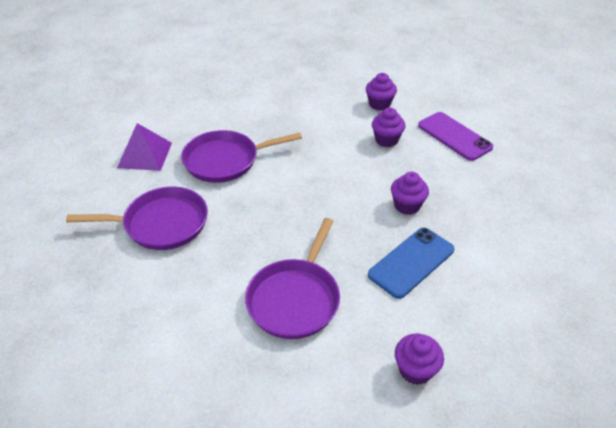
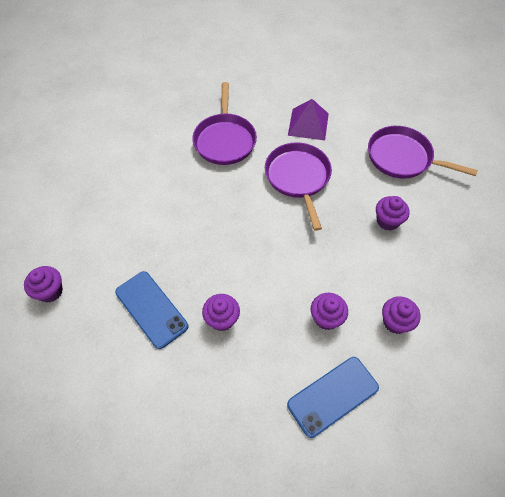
camera: 95 degrees right, 15 degrees up
(278, 105) = (387, 221): none -> purple cupcake
(295, 299) = (133, 221): purple pan -> purple pan (402, 158)
(454, 136) = (332, 396): purple phone -> blue phone

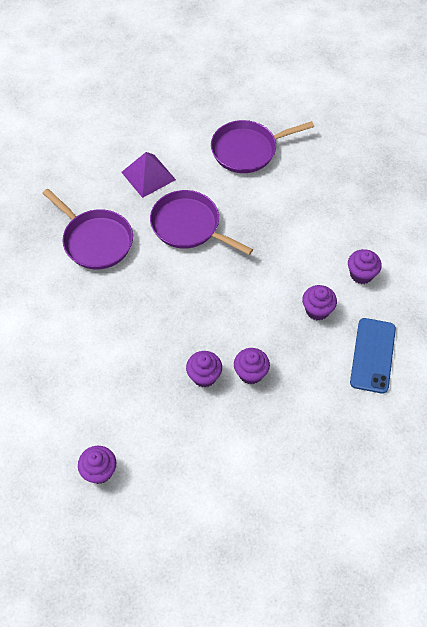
camera: 45 degrees left, 0 degrees up
(151, 309) = (193, 412): blue phone -> none
(387, 221) = (286, 208): purple cupcake -> purple cupcake (204, 376)

